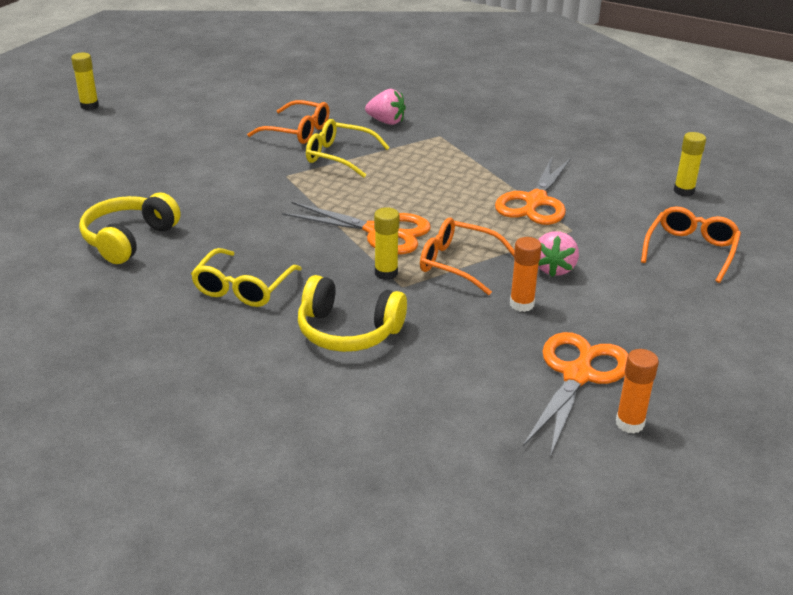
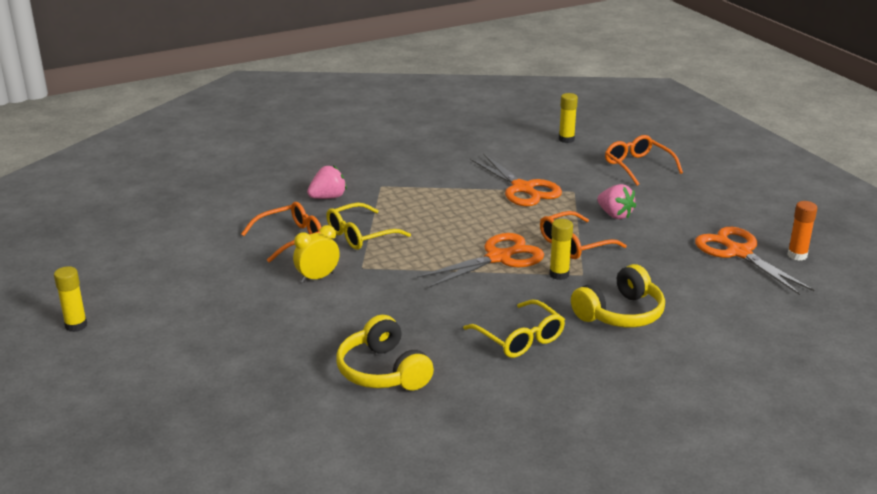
camera: 55 degrees left, 5 degrees down
(247, 163) = (317, 277): none -> yellow clock
(521, 304) = (646, 241): orange glue stick -> none

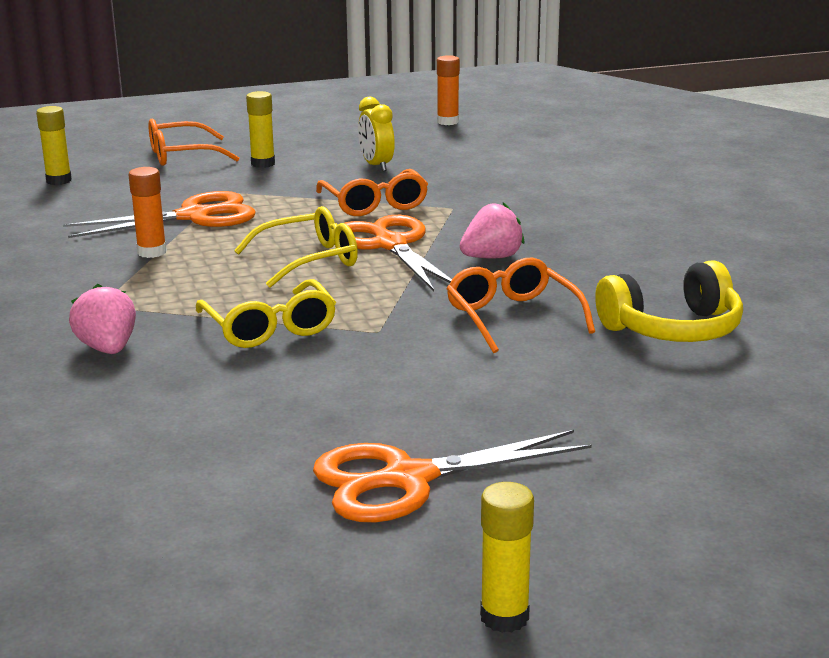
camera: 80 degrees left, 5 degrees down
(291, 238) = (246, 384): orange glasses -> orange glasses (512, 317)
(317, 277) = (397, 365): yellow clock -> yellow clock (376, 166)
(459, 186) = (152, 252): none -> orange glue stick
(520, 339) = (598, 249): yellow glasses -> yellow glasses (309, 260)
(559, 274) = (448, 218): yellow glue stick -> yellow glue stick (263, 164)
(615, 215) = (308, 179): pink strawberry -> pink strawberry (492, 257)
(620, 313) = (549, 200): yellow headphones -> none
(738, 252) = (431, 140): orange scissors -> orange scissors (407, 479)

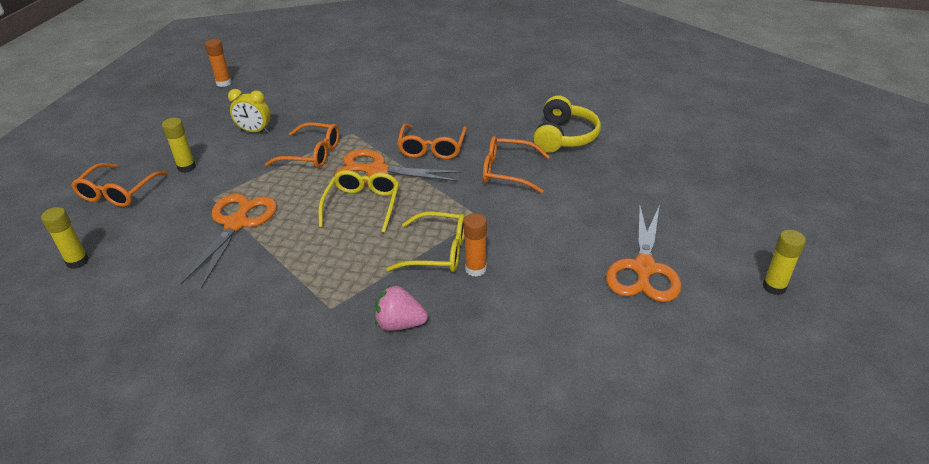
camera: 55 degrees left, 15 degrees up
(152, 252) = (272, 260): orange glue stick -> orange glue stick (475, 269)
(492, 257) = (432, 148): pink strawberry -> orange glasses

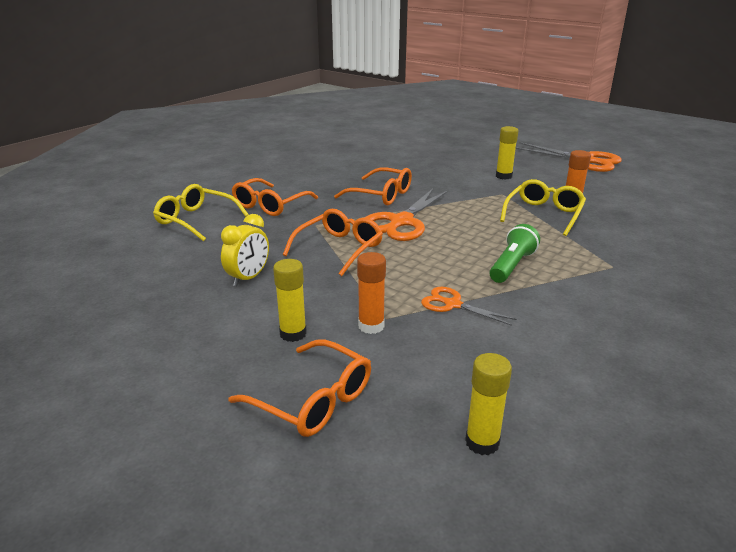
camera: 70 degrees left, 10 degrees down
(224, 83) = (77, 291): orange glue stick -> orange glue stick (371, 326)
(236, 224) = (452, 304): orange scissors -> orange scissors, size x0.55
(311, 244) = (512, 265): none -> green flashlight
(362, 205) = (456, 235): yellow glasses -> yellow glasses (196, 220)
(400, 324) = (636, 240): pink strawberry -> none
(507, 171) = (442, 175): orange glasses -> orange glasses (270, 205)
(564, 137) = (407, 152): yellow headphones -> none
(774, 287) = (608, 138): yellow glue stick -> yellow glue stick (503, 176)

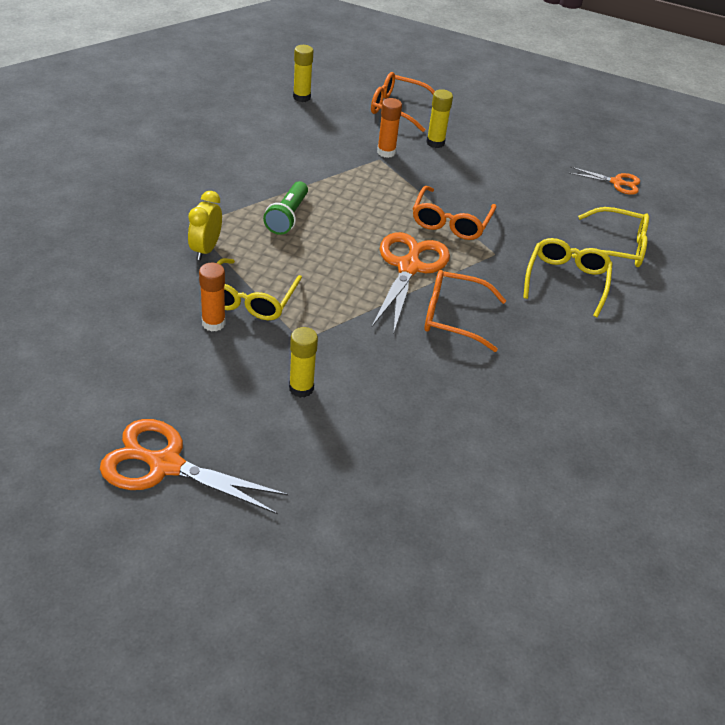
camera: 160 degrees right, 15 degrees up
(248, 278) = (503, 183): yellow clock -> yellow clock (206, 249)
(270, 205) = (566, 280): orange glasses -> yellow glasses
(452, 304) = (333, 173): orange scissors -> orange scissors (617, 182)

